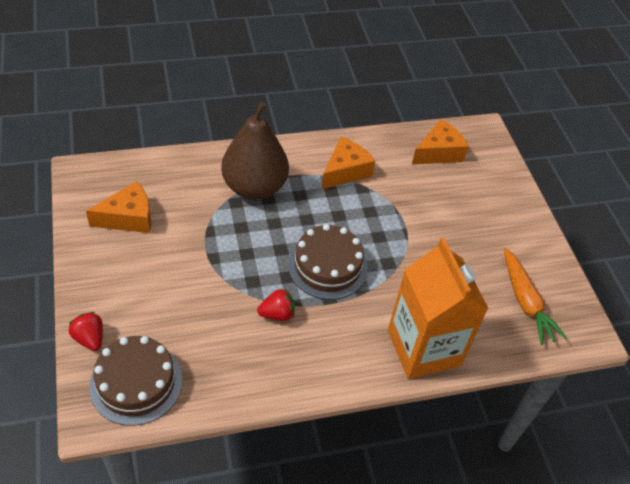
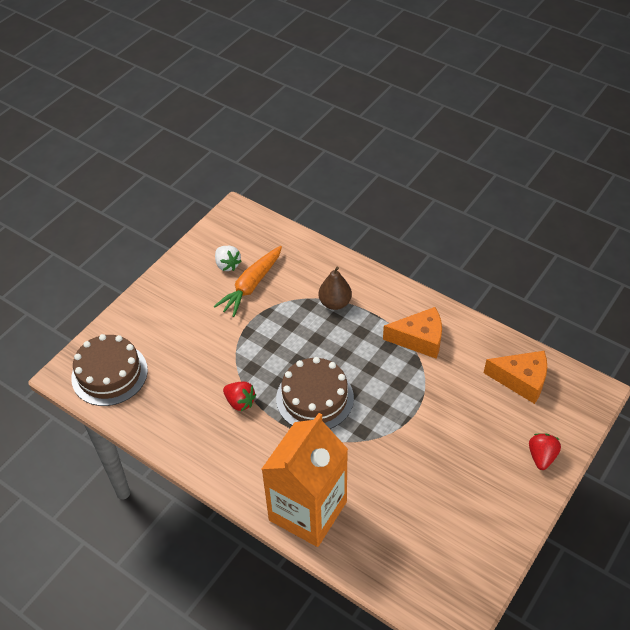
camera: 55 degrees right, 0 degrees up
(89, 338) = (117, 325): red strawberry -> red strawberry (541, 457)
(128, 218) = (227, 265): orange cheese -> white strawberry
(254, 187) = (335, 303): brown pear -> brown pear, size x0.52
(525, 302) = (434, 550): orange carrot -> orange carrot (251, 286)

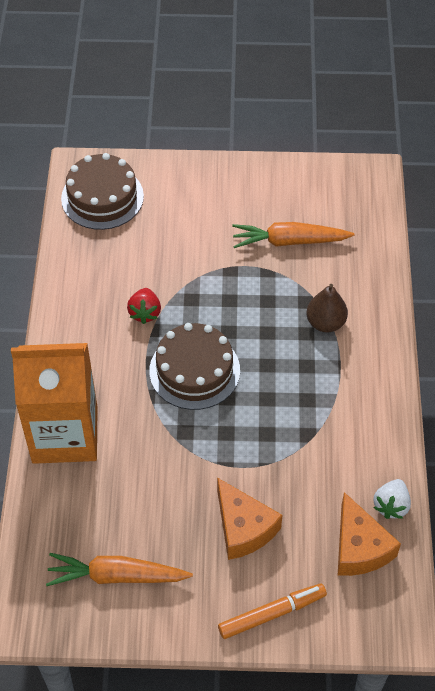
camera: 55 degrees right, 5 degrees up
(227, 265) = (299, 207): white strawberry -> white strawberry (391, 505)
(419, 339) = (339, 423): orange cheese -> orange cheese (243, 528)
(453, 538) = (116, 576): none -> orange carrot
(541, 457) = (272, 614): red strawberry -> orange marker

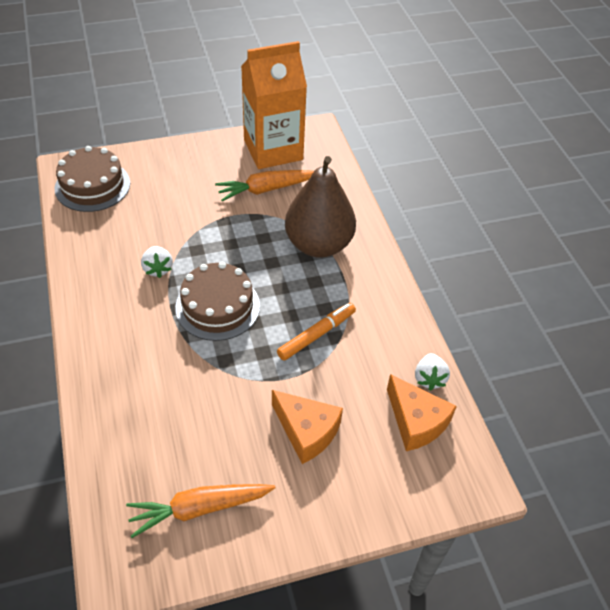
camera: 20 degrees left, 5 degrees down
(65, 434) = (111, 389): orange carton -> orange carton (273, 150)
(145, 313) = (158, 269): red strawberry -> white strawberry
(272, 614) = (360, 503): orange marker -> orange marker (317, 335)
(325, 323) = (318, 245): brown pear -> brown pear, size x1.92

